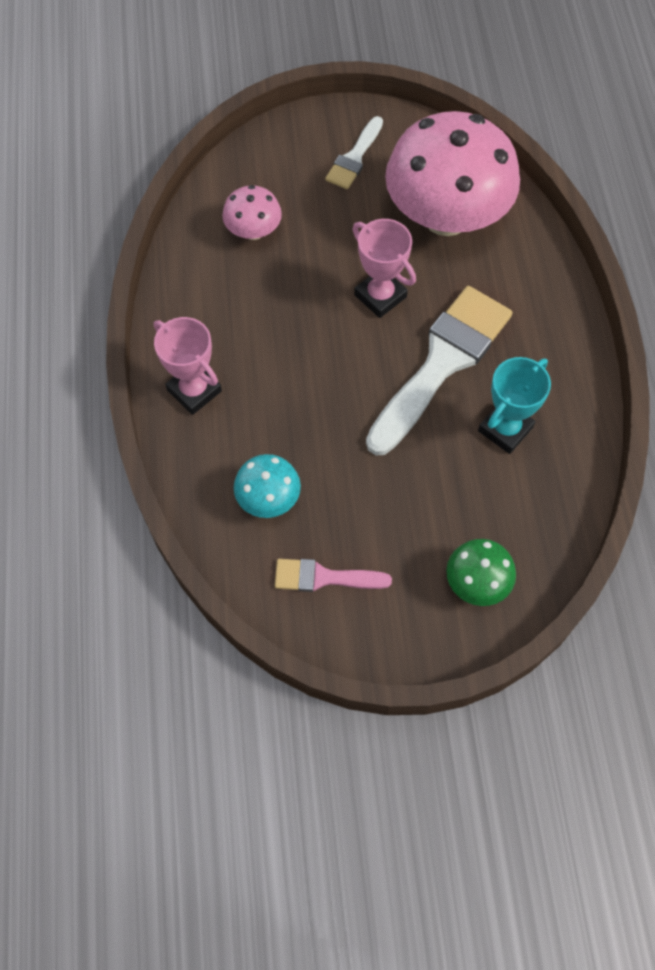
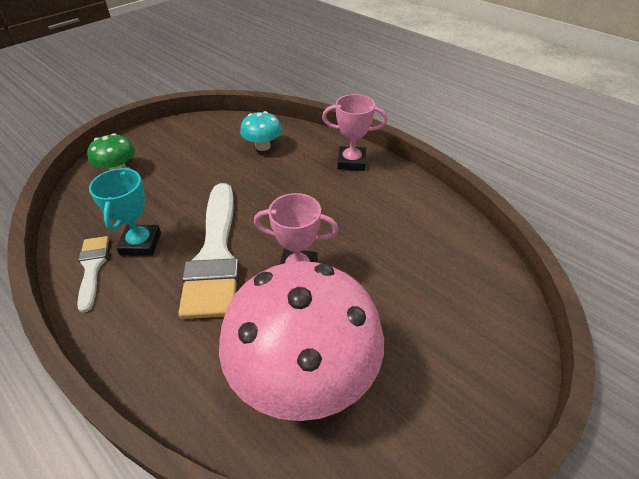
camera: 140 degrees right, 20 degrees down
(253, 231) = (431, 255): pink mushroom -> none
(323, 577) = (206, 136): pink brush -> none
(354, 158) = (438, 372): white brush -> white brush (92, 267)

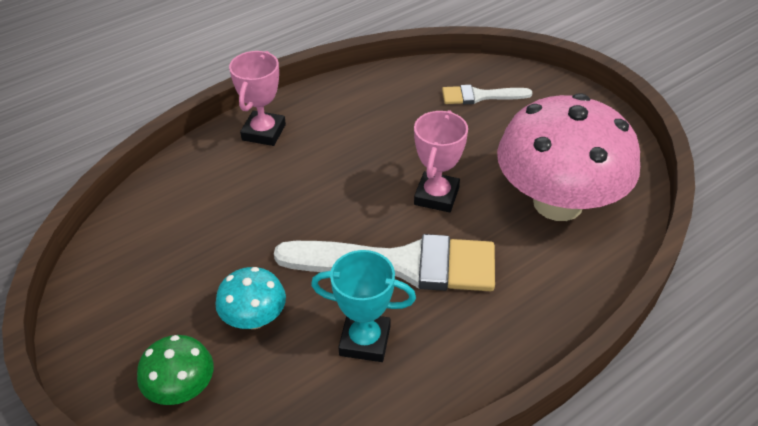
camera: 80 degrees left, 0 degrees up
(92, 267) = (399, 390): white brush -> white brush (480, 96)
(262, 146) = (192, 212): turquoise mushroom -> turquoise mushroom (254, 318)

